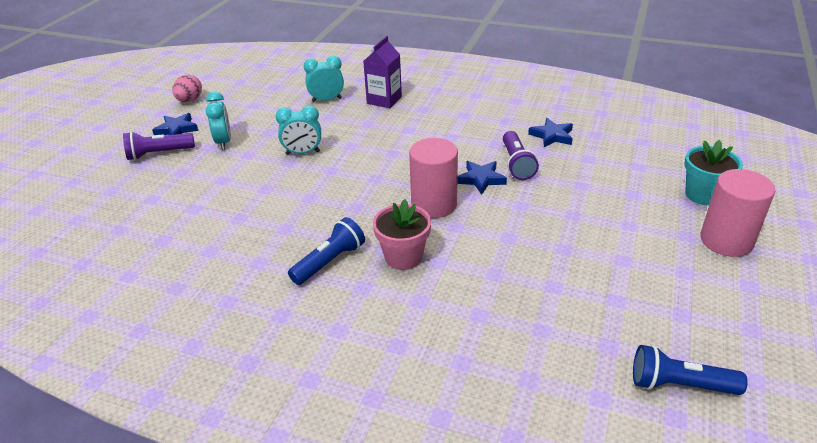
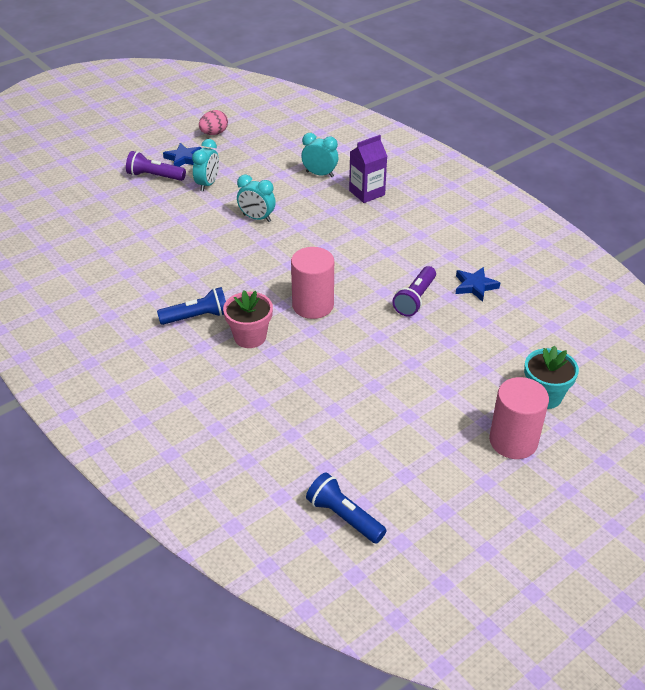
camera: 30 degrees right, 5 degrees up
(481, 179) = (371, 300): blue star -> none

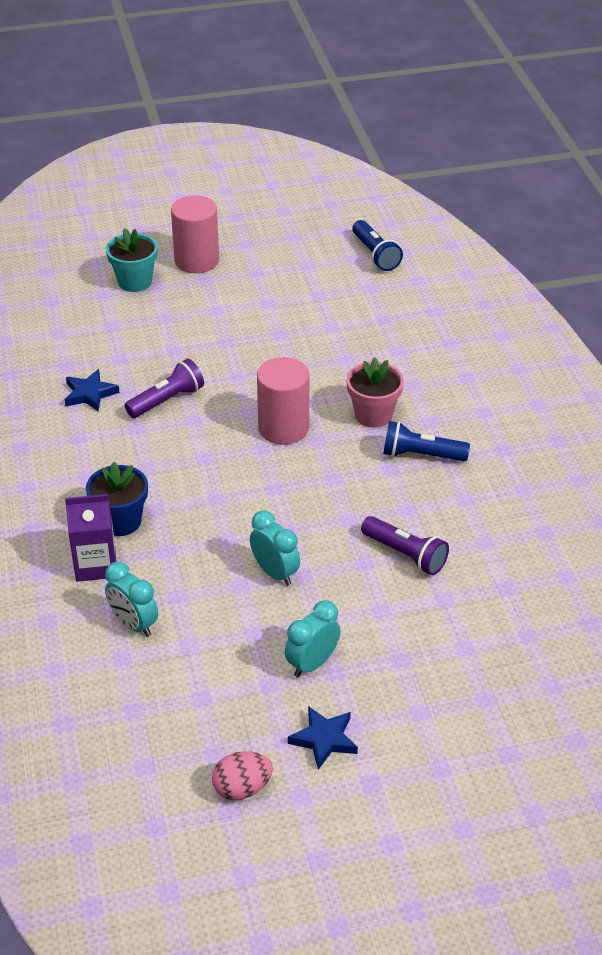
camera: 155 degrees left, 0 degrees up
(154, 176) = (388, 712): purple flashlight -> purple flashlight (405, 554)
(373, 217) = (121, 521): none -> blue flower pot

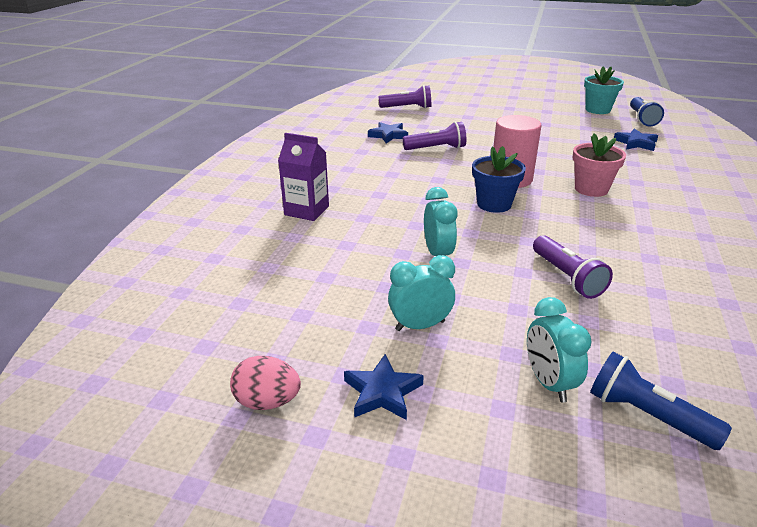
camera: 30 degrees right, 10 degrees down
(72, 323) = (407, 108): none -> purple flashlight
(121, 521) = (347, 194): blue flower pot -> blue flower pot (494, 204)
(134, 624) = (298, 250): turquoise clock -> turquoise clock (549, 383)
(135, 281) = (462, 100): turquoise flower pot -> turquoise flower pot (597, 110)
(196, 260) = (509, 100): pink cylinder -> none
(387, 310) = (636, 143): none -> blue star
(421, 455) = (620, 220): blue flashlight -> blue flashlight (646, 415)

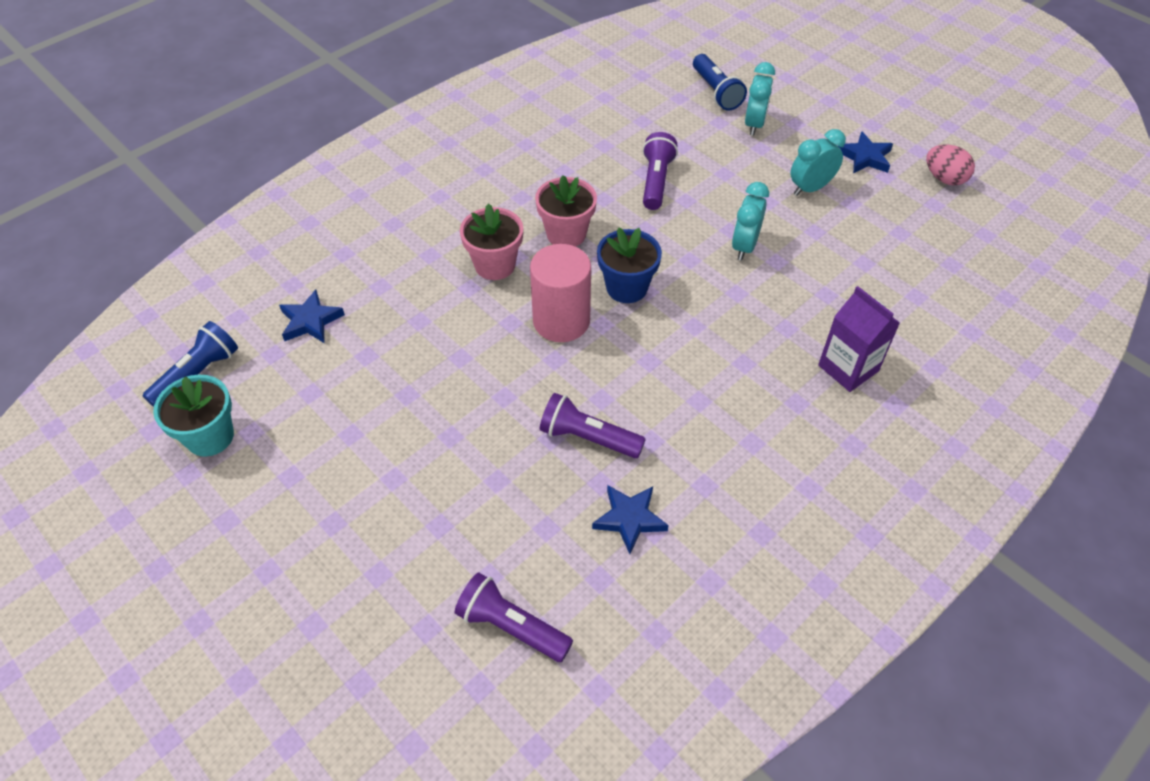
camera: 150 degrees left, 20 degrees up
(420, 326) = (810, 188): turquoise clock -> turquoise clock turned 135 degrees clockwise
(576, 218) = (566, 234): none -> pink flower pot

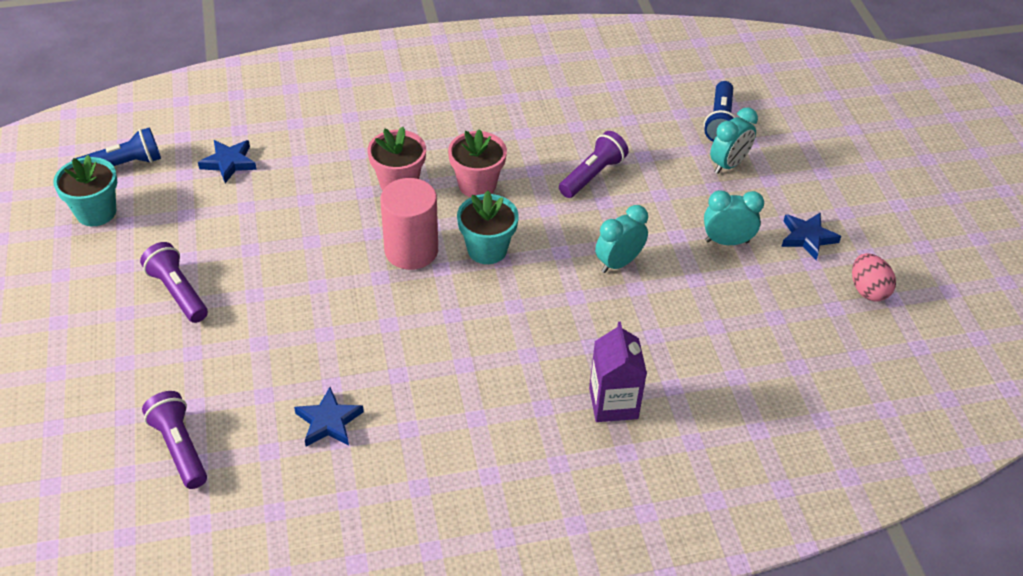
camera: 30 degrees right, 5 degrees down
(588, 438) = (352, 347): purple flashlight -> purple flashlight (178, 292)
(626, 287) = (487, 249): blue flower pot -> turquoise flower pot

